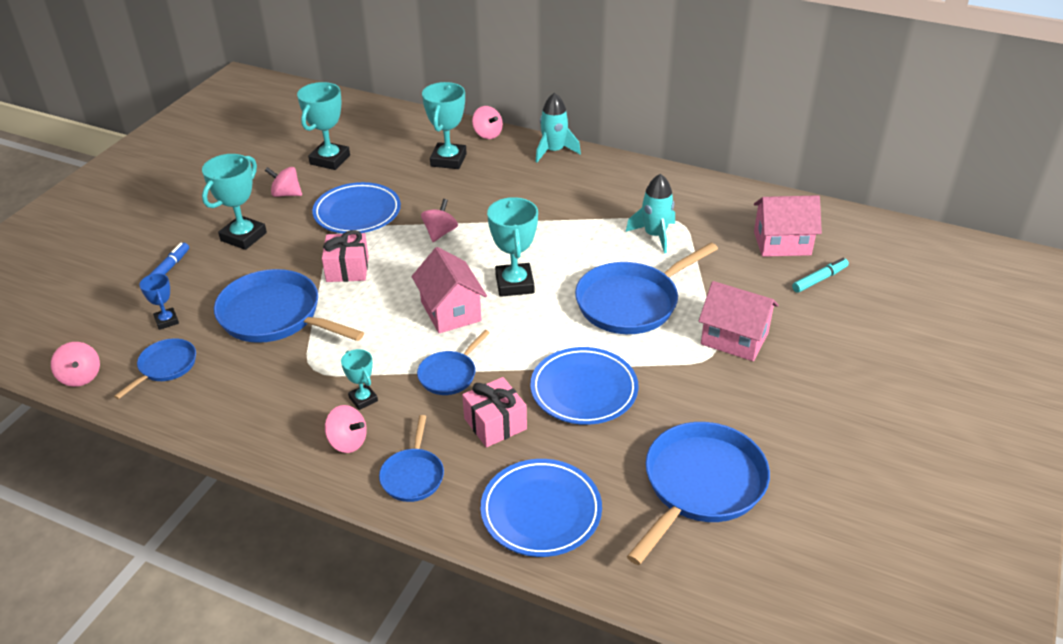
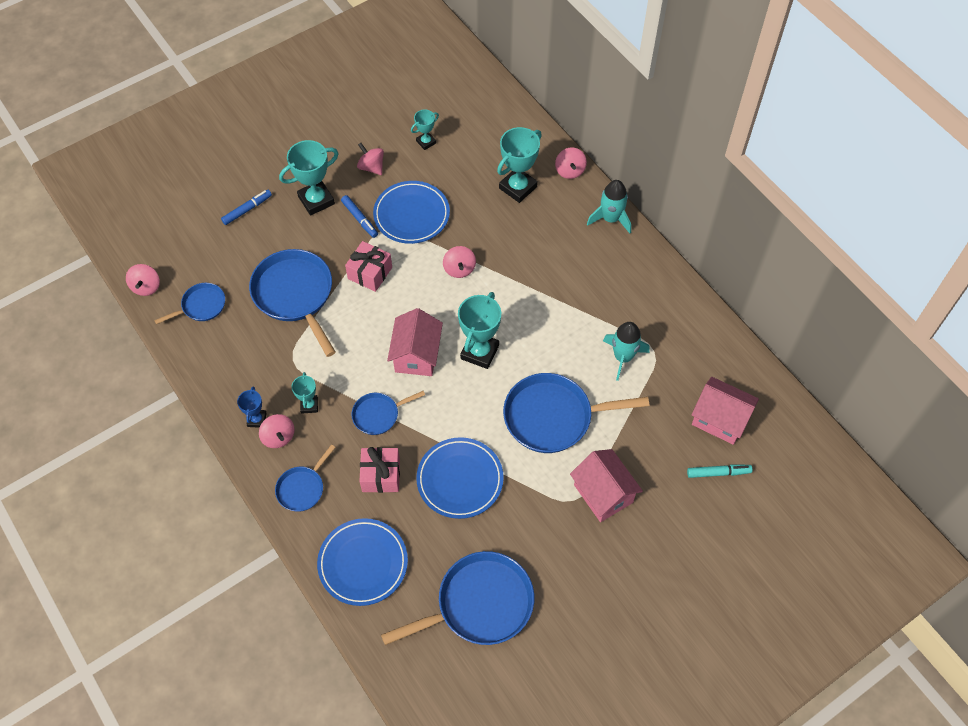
camera: 30 degrees right, 20 degrees up
(166, 321) = (222, 262): blue trophy -> blue trophy (257, 419)
(303, 234) = (360, 219): none -> blue marker
(330, 160) = (426, 142): turquoise trophy -> turquoise trophy, size x0.55
(440, 233) = (459, 269): pink spinning top -> pink spinning top turned 120 degrees clockwise

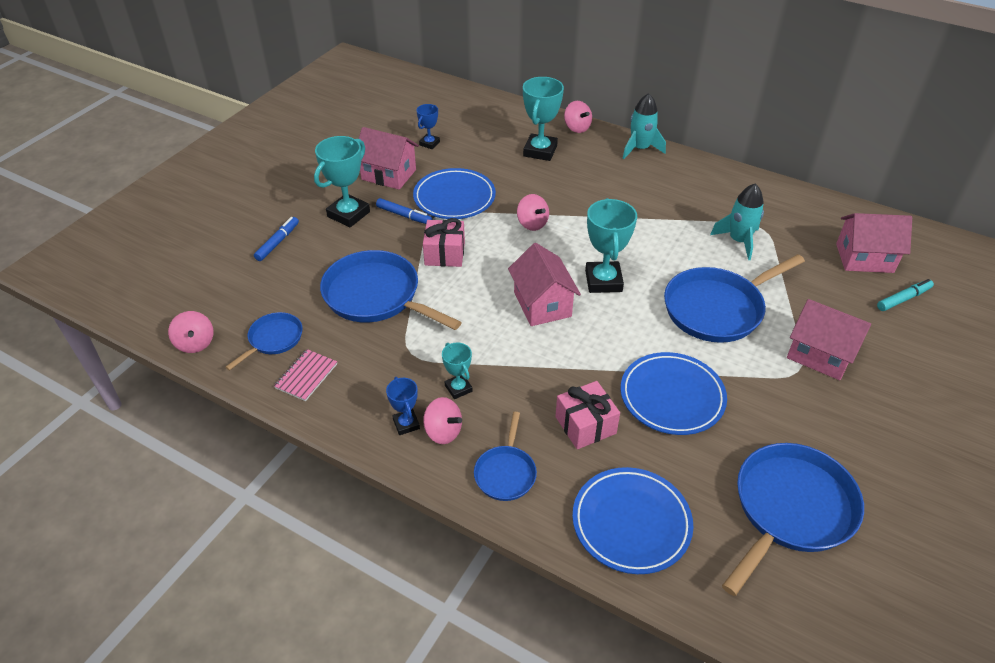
camera: 25 degrees left, 15 degrees down
(209, 349) = (306, 376): none -> pink notebook
(371, 167) = (389, 175): pink spinning top -> pink house
(378, 415) = (541, 370): blue pan -> none
(426, 142) = (429, 143): turquoise trophy -> blue trophy

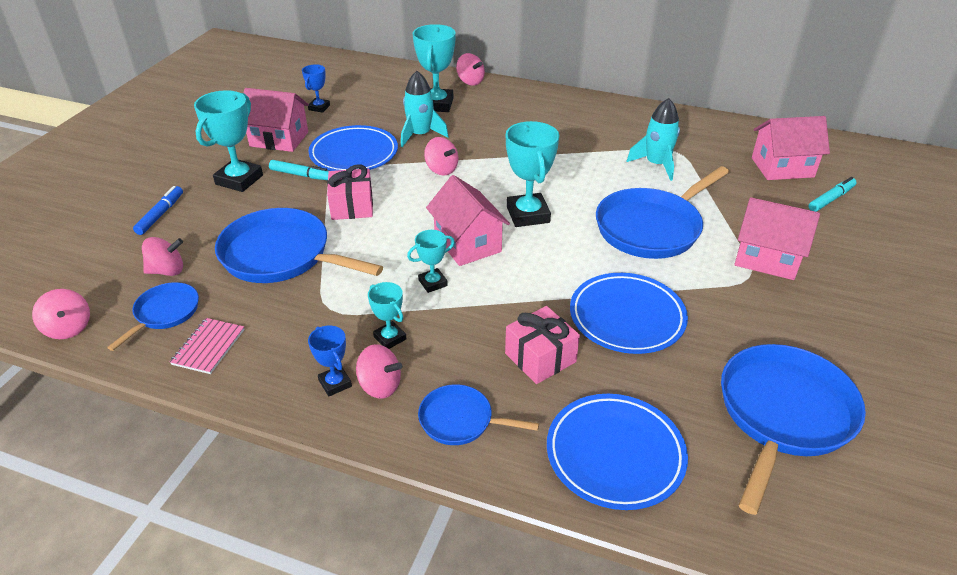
camera: 10 degrees left, 5 degrees down
(279, 299) = (167, 271): none -> pink spinning top
(404, 215) = (301, 175): blue marker -> turquoise marker
(504, 340) = (433, 283): none -> turquoise trophy
(505, 473) = (460, 420): blue pan -> blue pan turned 105 degrees clockwise
(640, 149) = (537, 94): turquoise rocket -> turquoise rocket (420, 135)

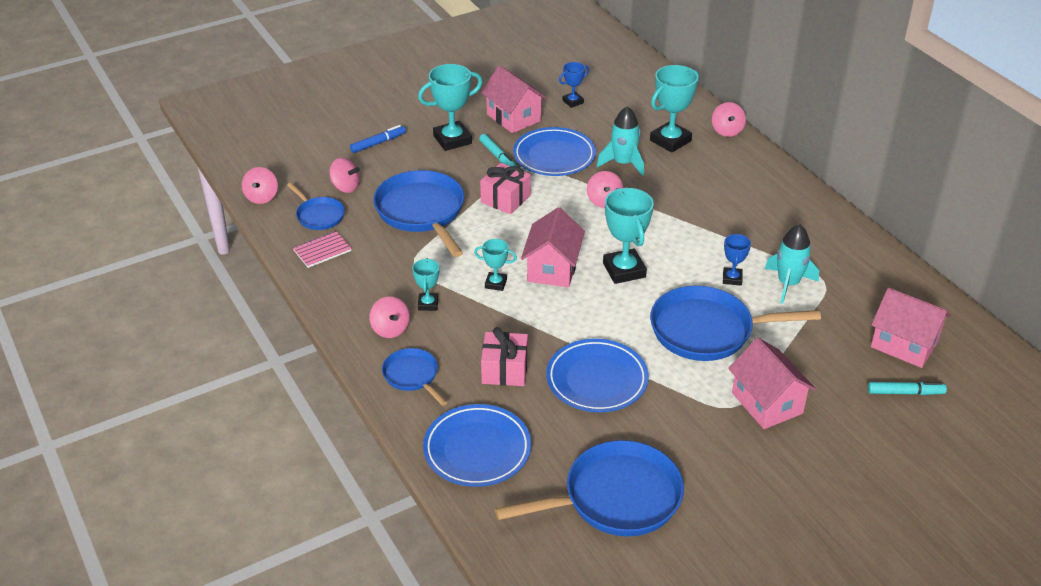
camera: 40 degrees right, 0 degrees up
(165, 313) = (318, 215): blue pan -> blue pan turned 75 degrees clockwise
(335, 383) = (367, 313): blue trophy -> blue trophy (732, 278)
(528, 214) = (624, 270): turquoise trophy -> turquoise trophy turned 45 degrees counterclockwise

